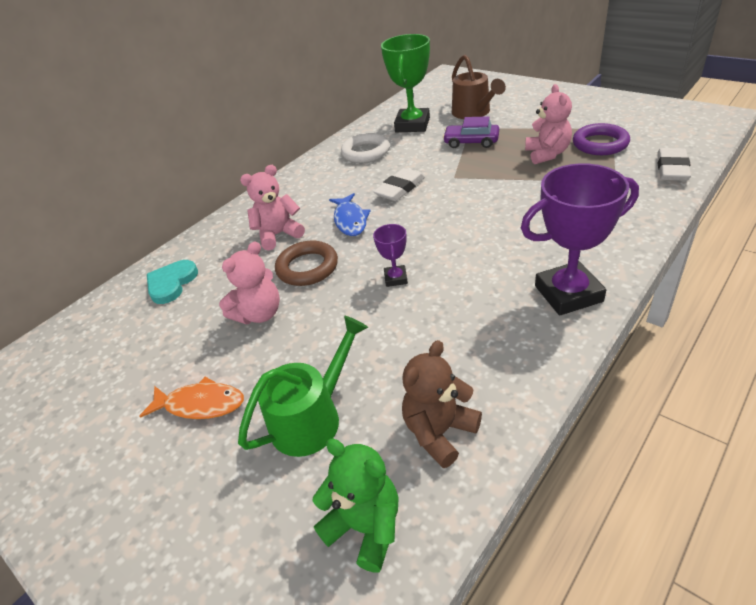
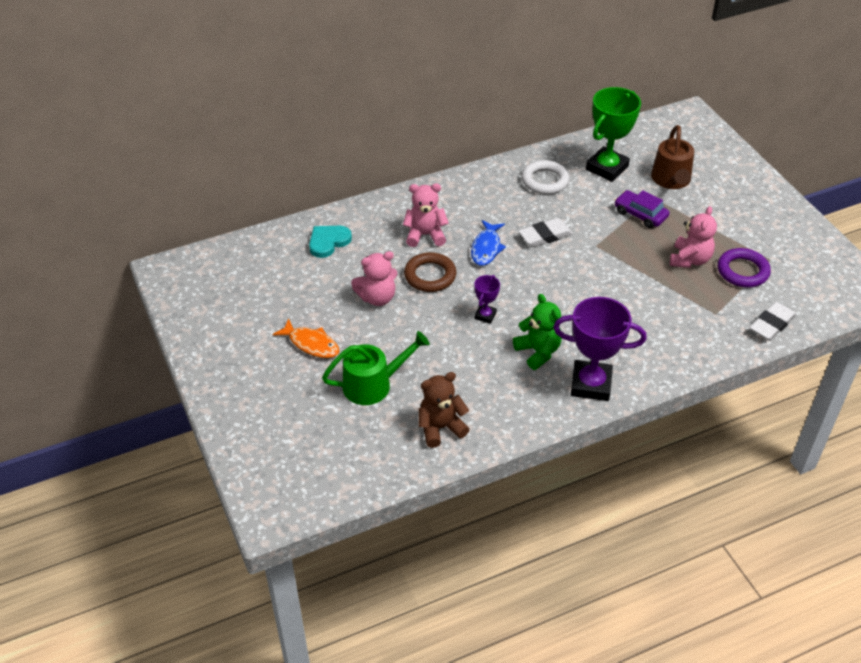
camera: 20 degrees right, 5 degrees up
(365, 527) = (368, 454): green teddy bear -> green teddy bear (538, 352)

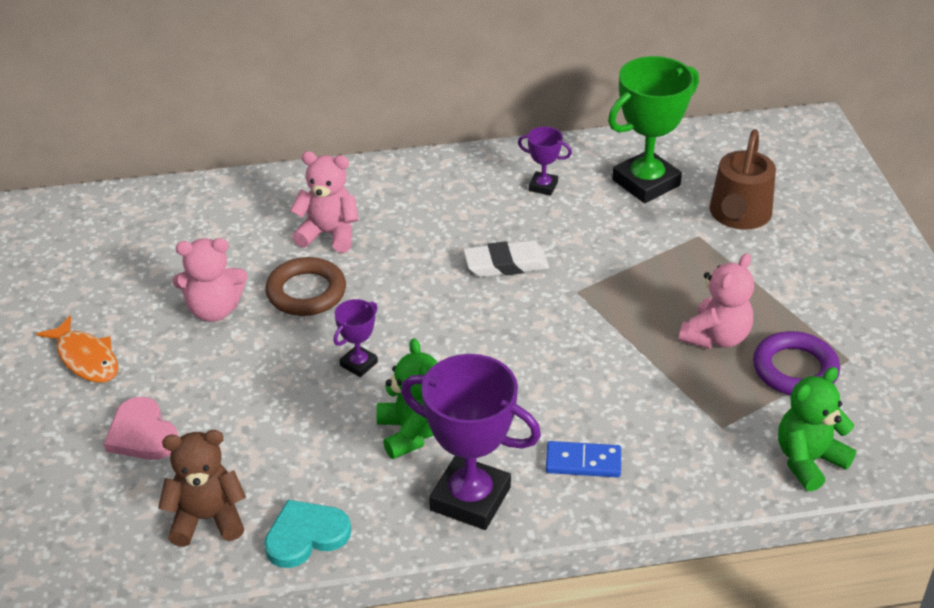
camera: 15 degrees right, 5 degrees down
(328, 242) = (186, 221): turquoise heart -> turquoise heart (305, 536)
(373, 384) = (142, 434): green watering can -> pink heart
(486, 248) = (409, 267): blue fish -> none
(545, 181) = (543, 186): white ring -> purple trophy
(640, 214) = (667, 257): purple car -> none
(646, 350) = (583, 462): none -> blue domino
(772, 324) = (808, 461): white eraser -> green teddy bear

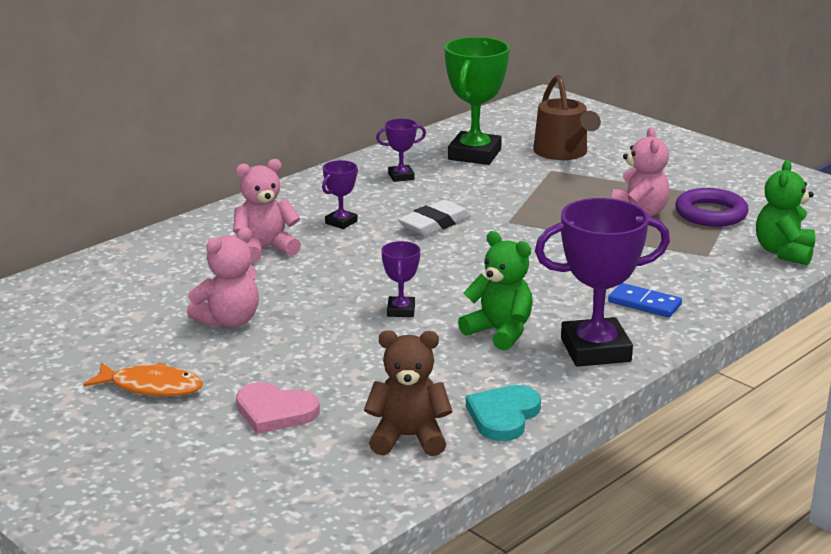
camera: 35 degrees left, 15 degrees down
(207, 519) = (408, 438): brown teddy bear -> brown teddy bear turned 45 degrees clockwise
(306, 292) = (296, 286): brown ring -> none
(426, 226) = (341, 222): none -> purple trophy
(583, 462) = (644, 303): blue domino -> blue domino turned 60 degrees clockwise

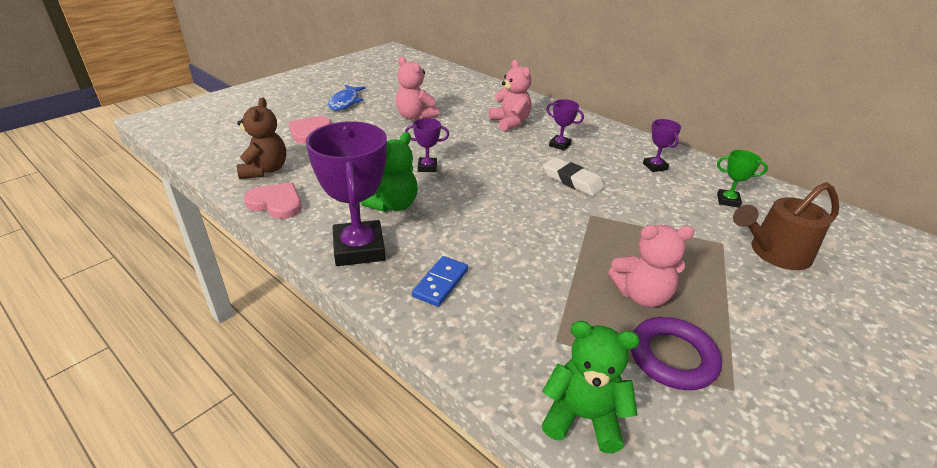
camera: 85 degrees right, 10 degrees up
(151, 387) = (345, 102): orange fish -> blue fish
(474, 154) = (728, 201): green trophy -> green trophy, size x0.48
(503, 416) = (276, 203): turquoise heart -> pink heart

